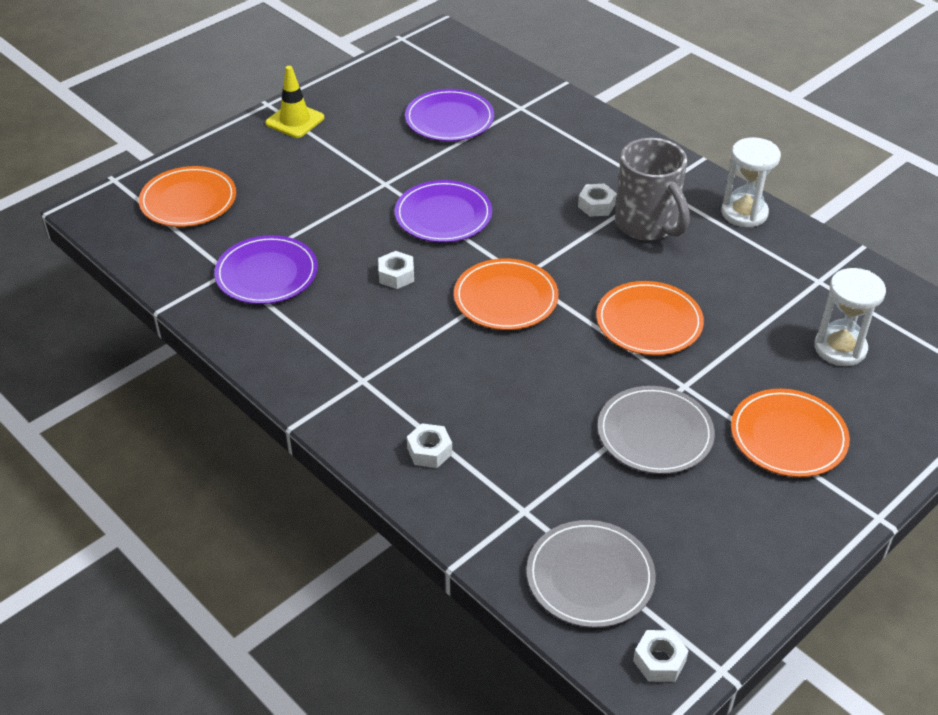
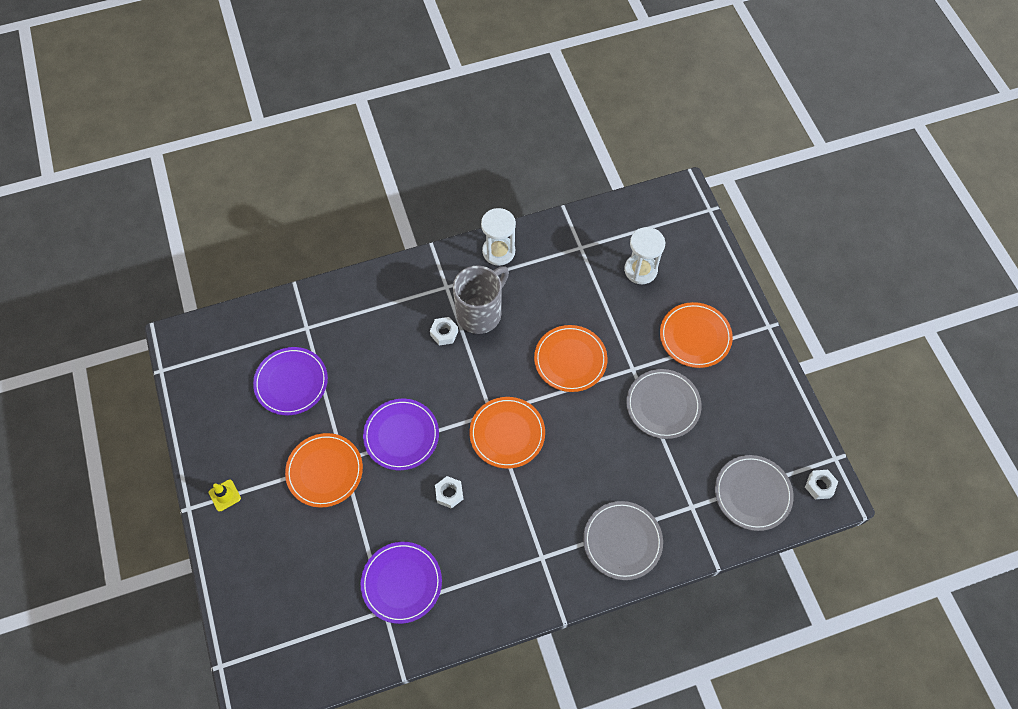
camera: 65 degrees left, 20 degrees up
(188, 200) = (282, 613): orange plate -> orange plate (324, 471)
(295, 120) = (224, 495): yellow traffic cone -> yellow traffic cone, size x0.65
(429, 451) = (622, 541): white nut -> grey plate
(647, 225) = (480, 313): grey mug -> grey mug turned 45 degrees counterclockwise

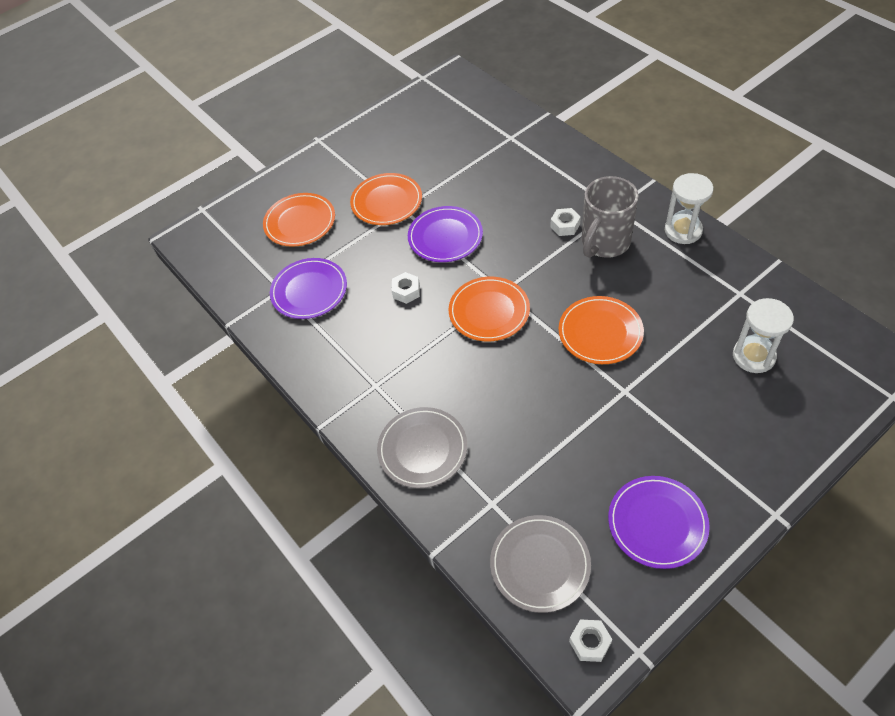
camera: 75 degrees right, 10 degrees down
(224, 495) = (337, 154): yellow traffic cone -> none
(291, 382) = (455, 149): purple plate -> purple plate (657, 523)
(480, 313) = (604, 243): grey mug -> grey mug turned 105 degrees clockwise
(663, 405) = (599, 434): grey plate -> none
(695, 336) = (706, 438): orange plate -> orange plate (300, 222)

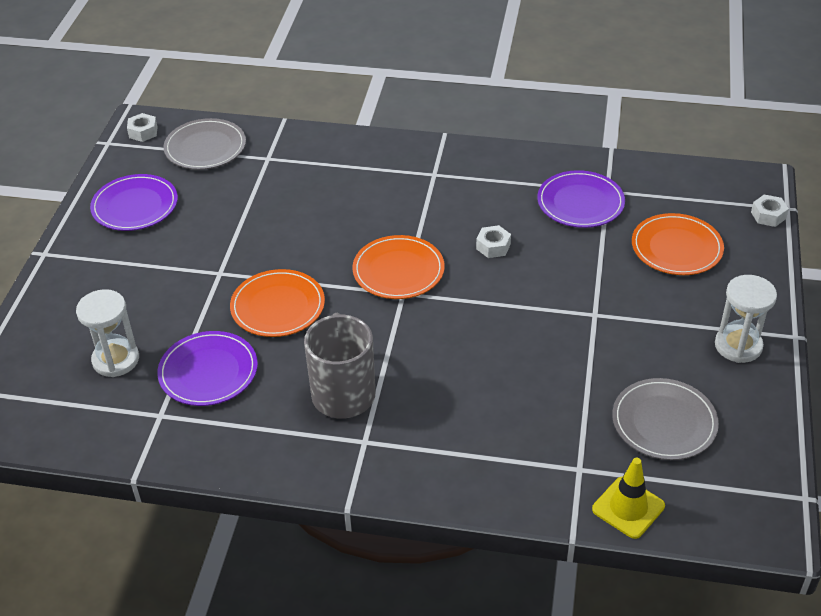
camera: 135 degrees right, 10 degrees down
(386, 201) = (620, 312): orange plate -> none
(422, 449) = (351, 159): grey plate -> grey plate (664, 422)
(445, 236) = (516, 311): purple plate -> purple plate (208, 371)
(507, 111) = (628, 508): none -> yellow traffic cone
(565, 226) = (403, 390): white nut -> white nut (768, 215)
(683, 231) = (265, 455): white hourglass -> white hourglass (738, 346)

